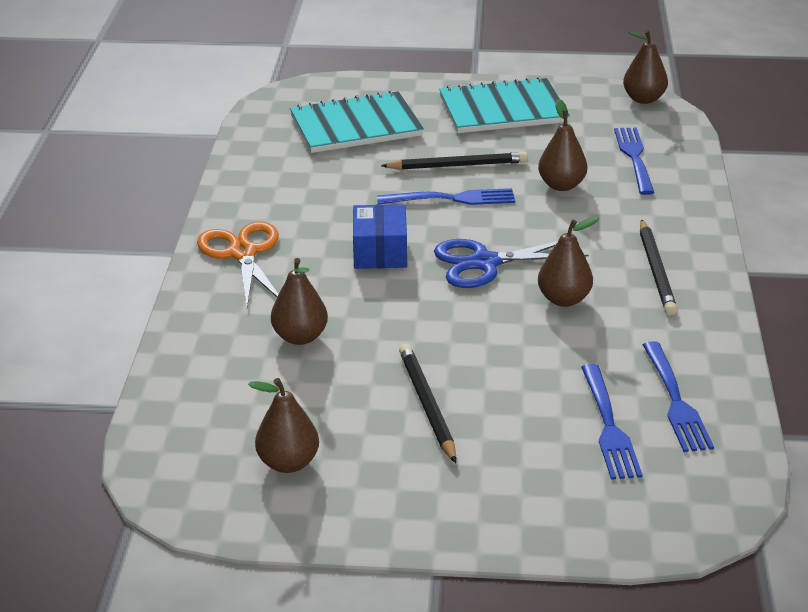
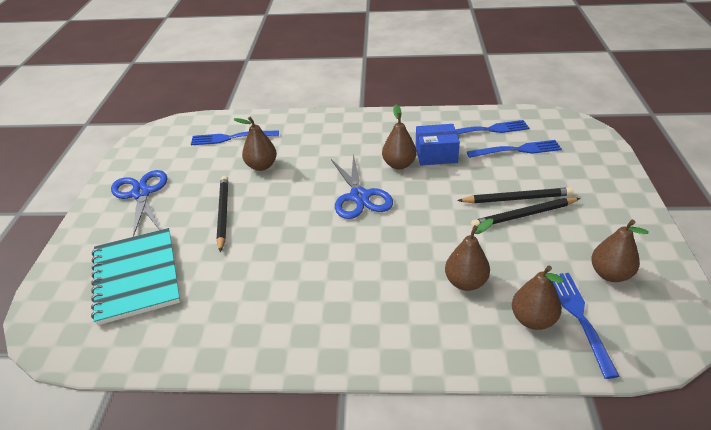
camera: 90 degrees left, 5 degrees up
(243, 253) = (349, 333): orange scissors -> none
(380, 252) = (346, 247): blue box -> blue box (436, 154)
(451, 199) = (272, 214): blue fork -> blue fork (580, 317)
(503, 110) = (141, 193): turquoise notebook -> blue scissors
(643, 99) = (152, 133): brown pear -> brown pear (533, 320)
(656, 270) = (364, 133): black pencil -> black pencil (517, 199)

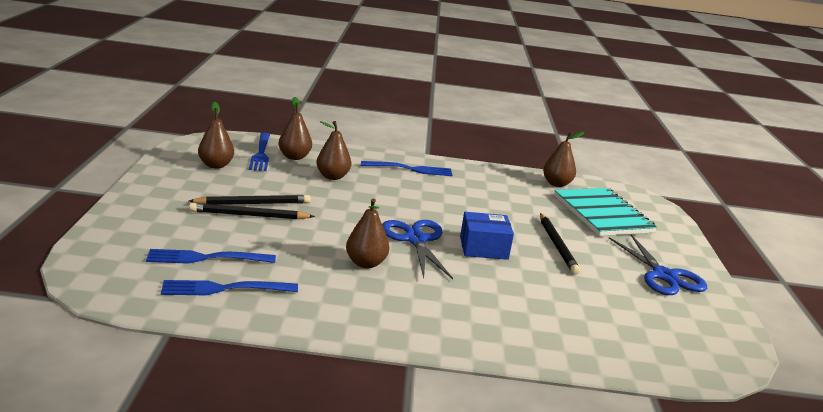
camera: 175 degrees right, 15 degrees down
(231, 138) = (604, 331): blue fork -> blue fork (410, 169)
(261, 166) = (539, 286): brown pear -> brown pear (556, 184)
(436, 154) = (315, 268): blue box -> blue box (483, 248)

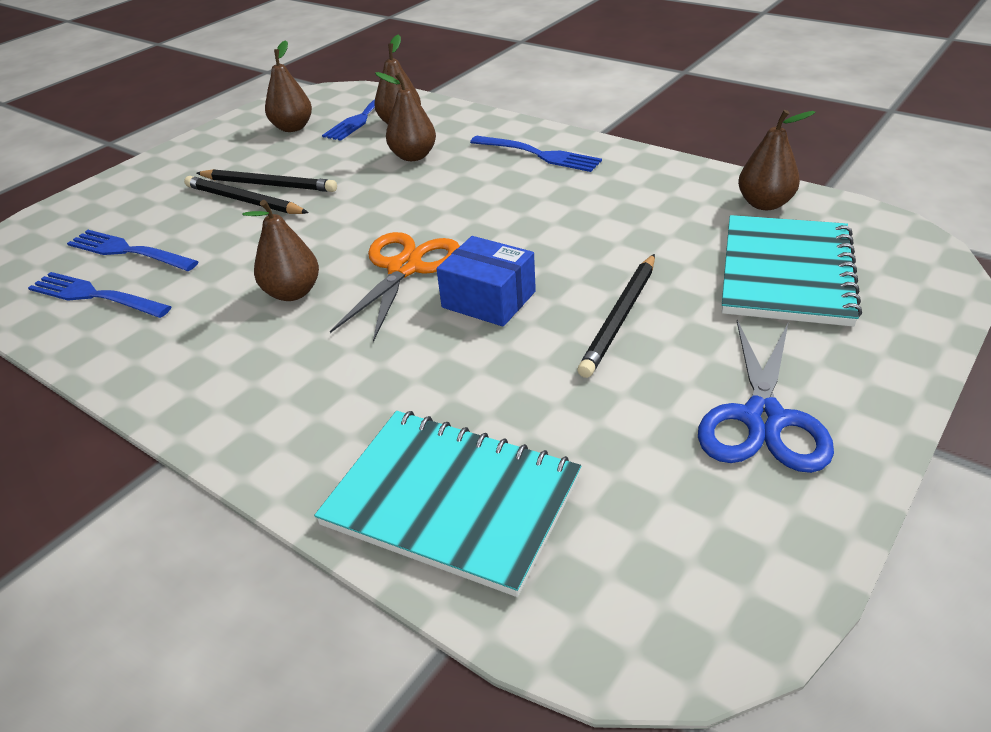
camera: 40 degrees right, 15 degrees up
(415, 239) = (405, 268): blue scissors -> orange scissors
(586, 339) = (451, 501): none -> turquoise notebook

